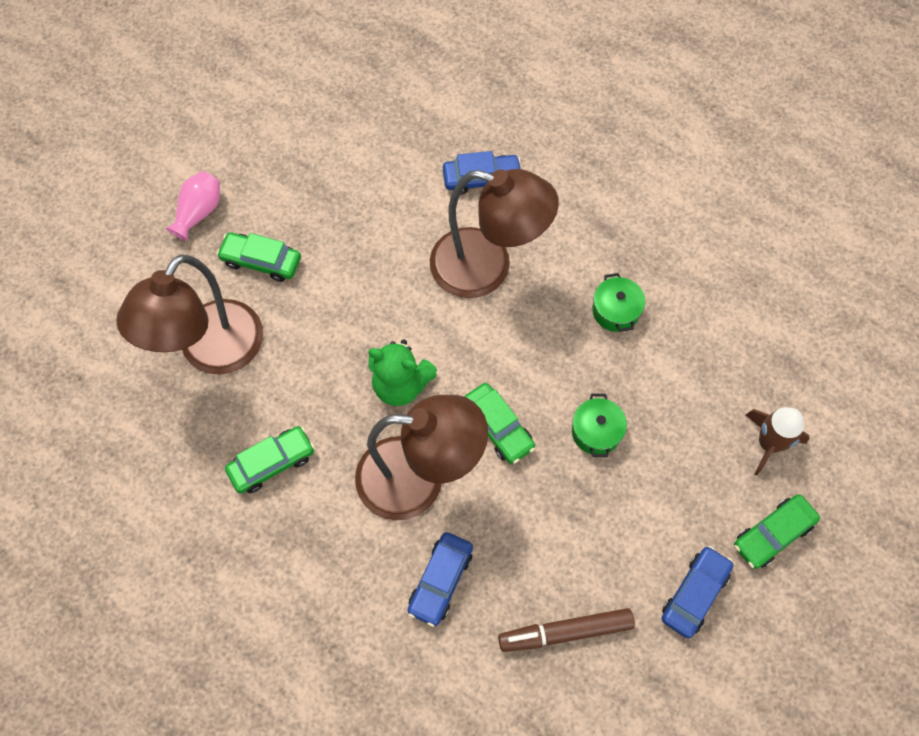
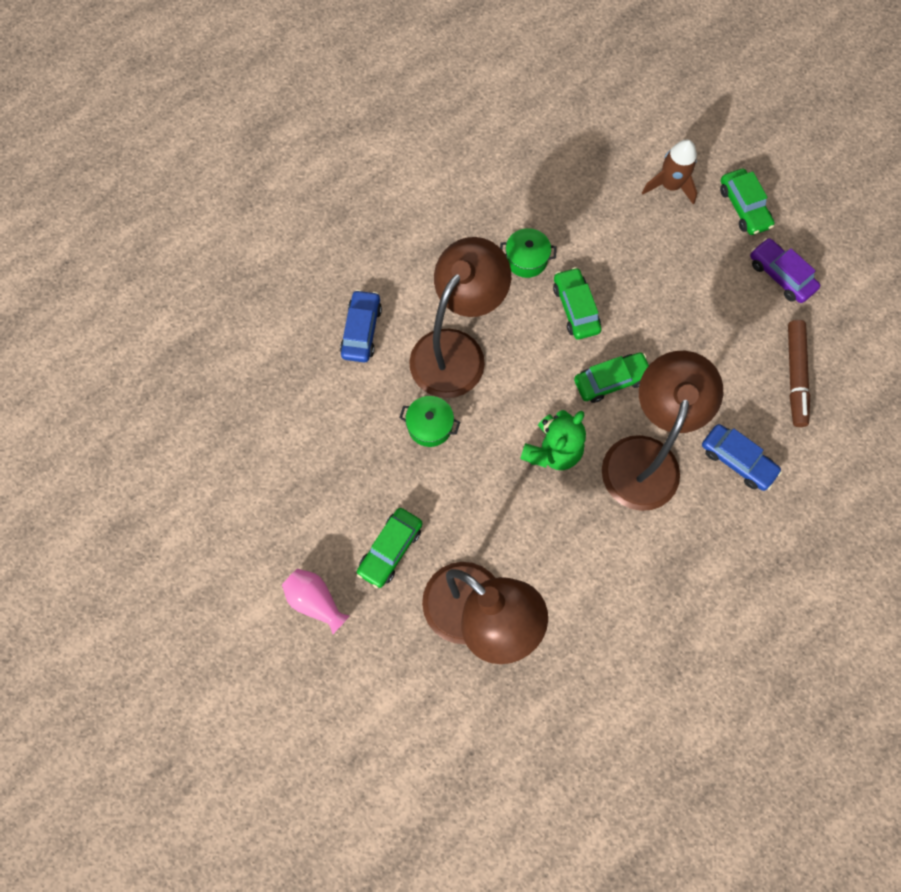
camera: 75 degrees left, 5 degrees up
(272, 463) = (602, 580): green car -> green car (575, 308)
(596, 432) = (632, 306): green pot -> green pot (430, 426)
(694, 594) = (780, 275): blue car -> purple car

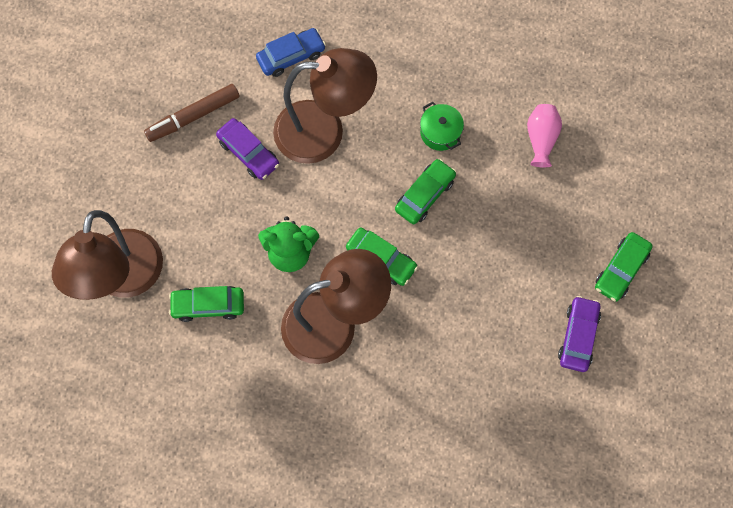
camera: 55 degrees right, 0 degrees up
(316, 601) = (63, 163): pink vase -> pink vase (541, 139)
(390, 549) = (134, 188): green car -> green car (208, 305)
(430, 426) = (248, 153): green pot -> purple car
(670, 186) = (595, 199): brown rocket -> none
(737, 460) = (381, 396): blue car -> none
(795, 376) = (491, 401): brown marker -> brown marker (193, 116)

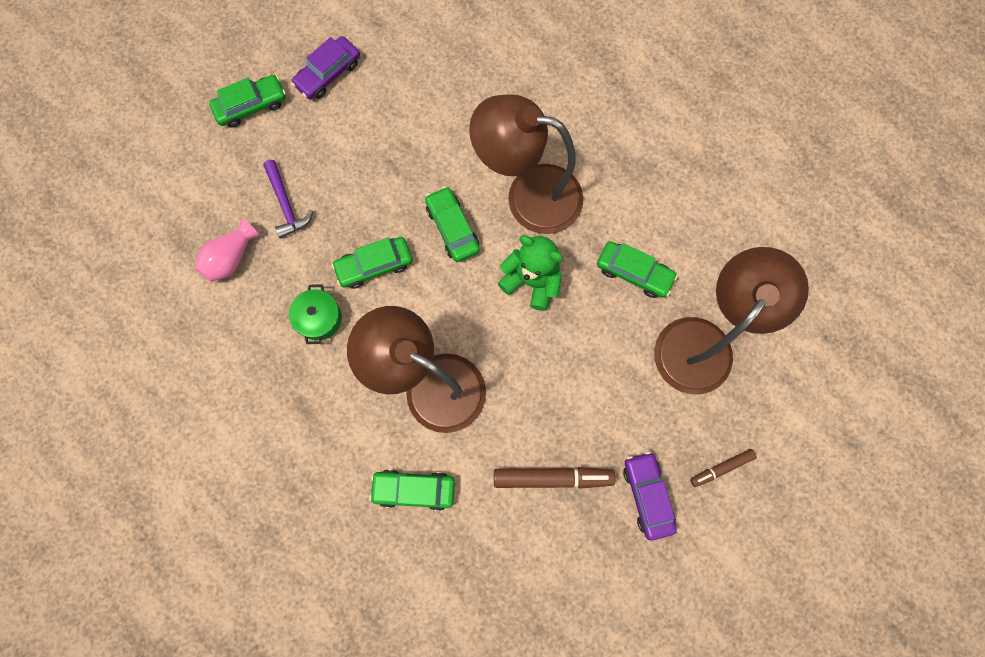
camera: 150 degrees left, 5 degrees up
(66, 190) = (721, 468): none -> brown marker
(248, 153) = (517, 404): purple car -> purple car (647, 495)
(291, 56) = (414, 489): blue car -> green car
(529, 203) = (286, 204): none -> purple hammer

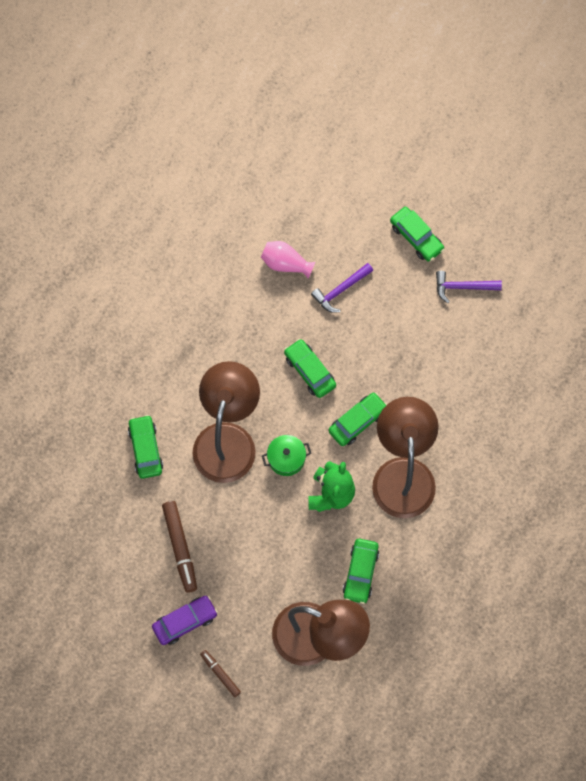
camera: 75 degrees right, 5 degrees down
(319, 318) = (256, 343): green pot -> green pot (286, 458)
(328, 74) = (463, 287): purple car -> purple hammer

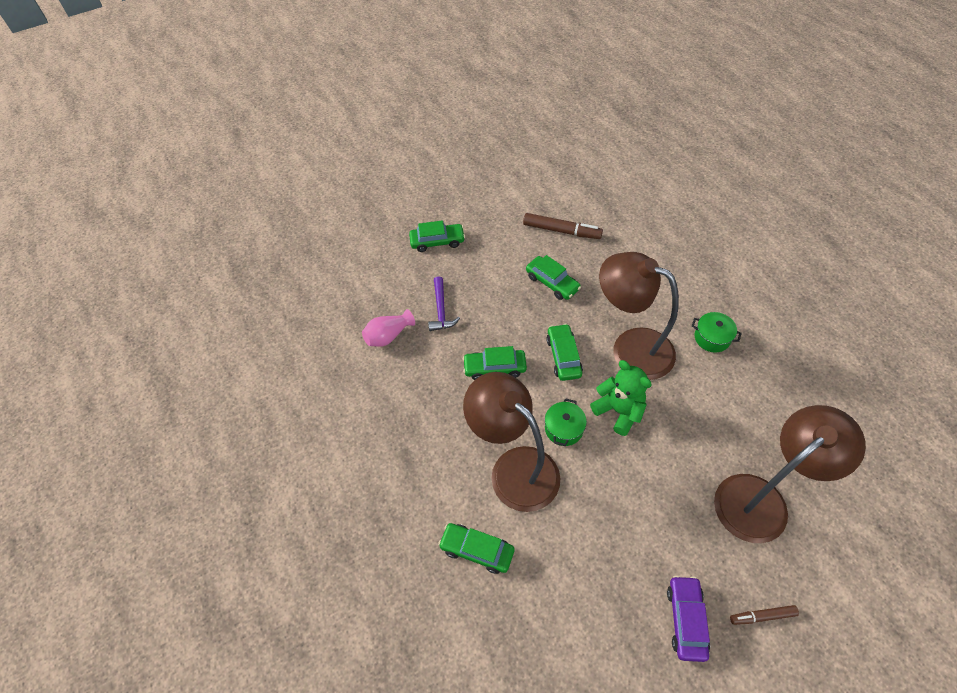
camera: 55 degrees left, 15 degrees down
(180, 548) = (601, 576): brown marker -> brown marker (561, 231)
(360, 573) = (708, 427): green car -> green car (552, 282)
(459, 538) = (712, 338): none -> green pot
(463, 287) = (498, 233): purple hammer -> none

